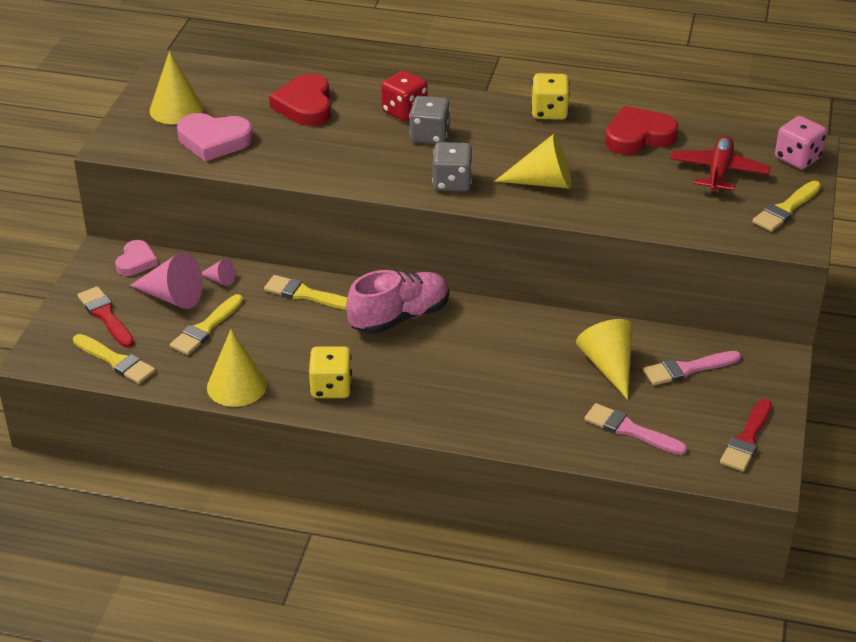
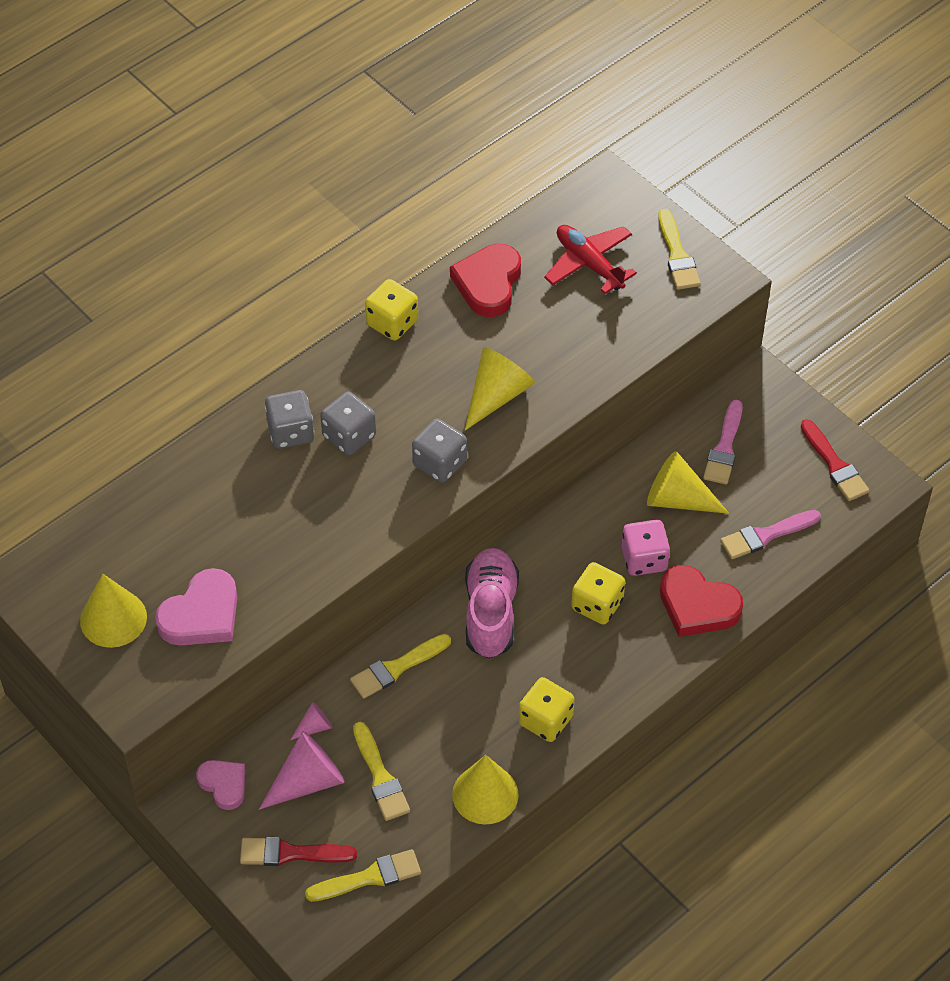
camera: 55 degrees left, 15 degrees up
(305, 105) = (207, 506): red heart -> red heart (697, 606)
(404, 111) = (291, 432): red dice -> grey dice
(463, 367) = (597, 605): none -> yellow dice
(797, 158) = (616, 198): pink dice -> pink dice (644, 559)

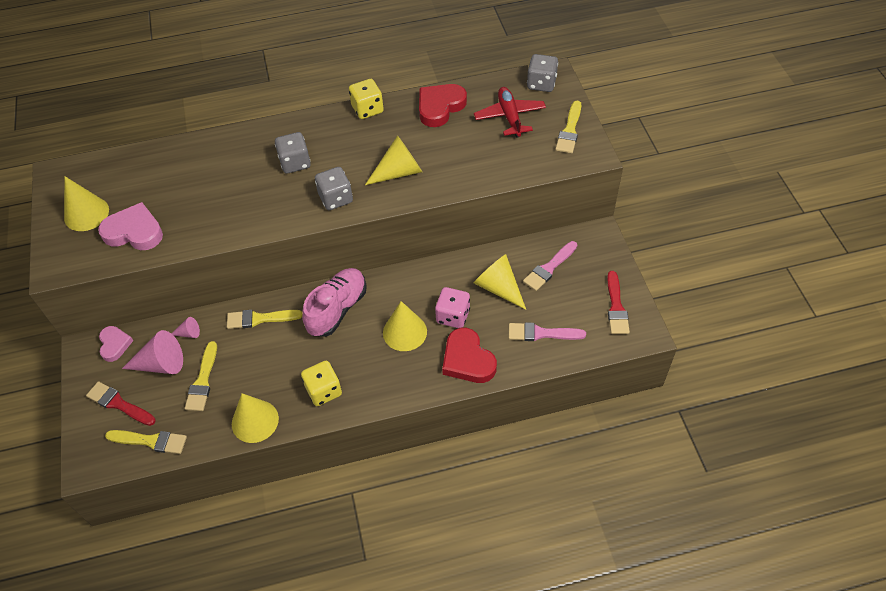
camera: 30 degrees right, 0 degrees up
(202, 615) = (134, 232): pink heart -> pink heart turned 150 degrees counterclockwise
(291, 432) = (264, 148): grey dice -> grey dice (541, 83)
(597, 605) = (405, 332): yellow dice -> yellow cone

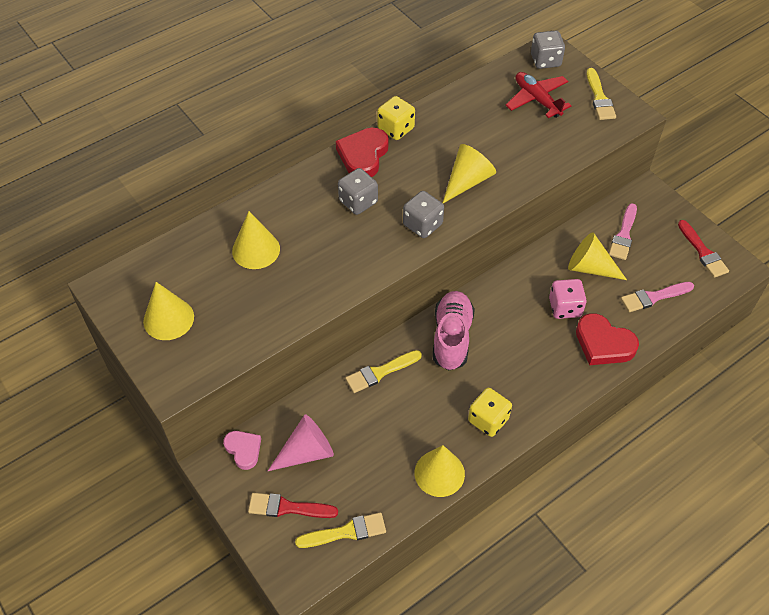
camera: 25 degrees left, 0 degrees up
(134, 232) = (235, 321): pink heart -> none
(188, 333) = (315, 411): pink cone -> none
(203, 380) = (361, 453): yellow brush -> none
(405, 332) = (529, 337): yellow cone -> yellow cone (256, 250)
(440, 107) = (465, 108): red heart -> red heart (363, 155)

